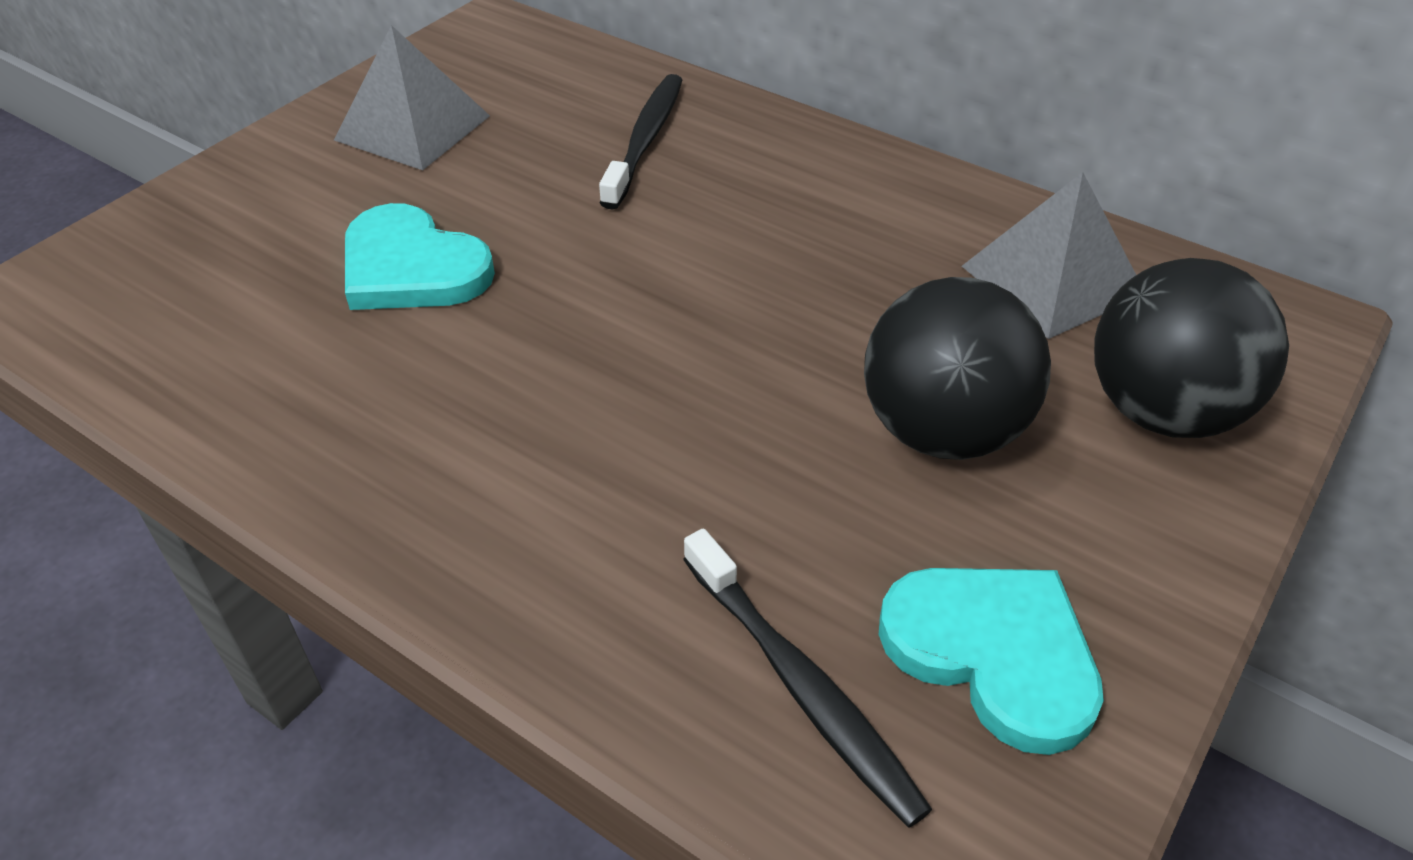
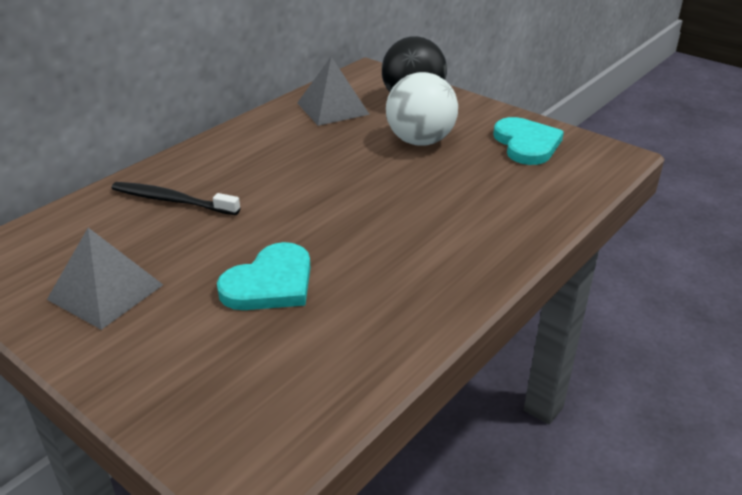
camera: 85 degrees left, 10 degrees down
(801, 686) = (546, 179): black toothbrush -> none
(942, 430) = (420, 141): black ball -> white ball
(993, 653) = (526, 144): turquoise heart -> turquoise heart turned 120 degrees clockwise

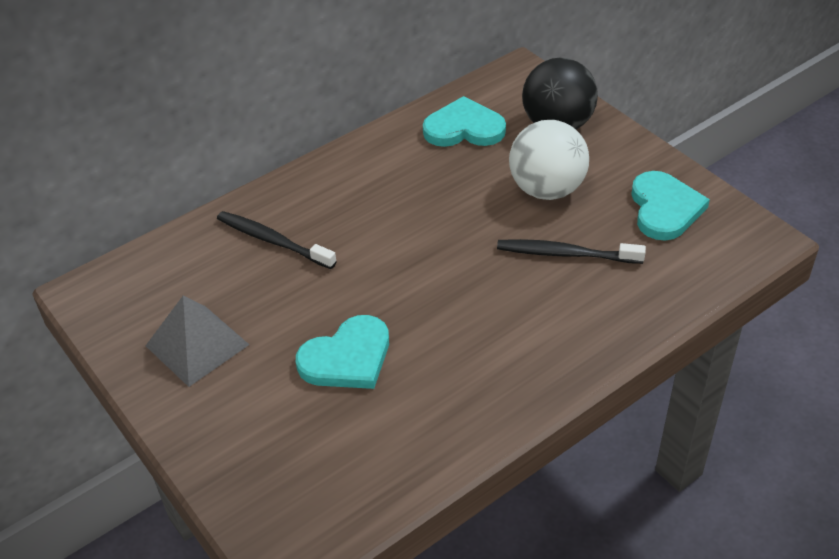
camera: 15 degrees right, 10 degrees up
(332, 108) = (464, 128): grey pyramid -> turquoise heart
(454, 182) = (565, 254): none -> black toothbrush

